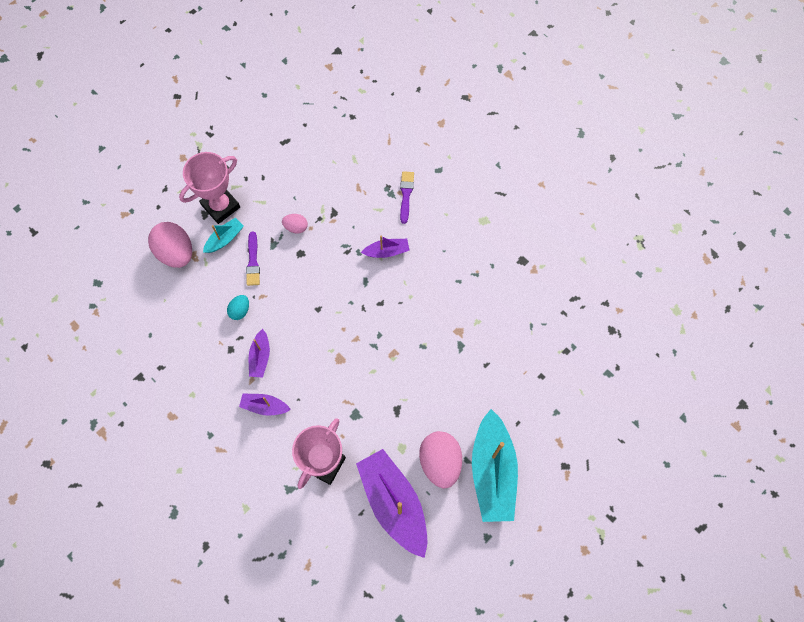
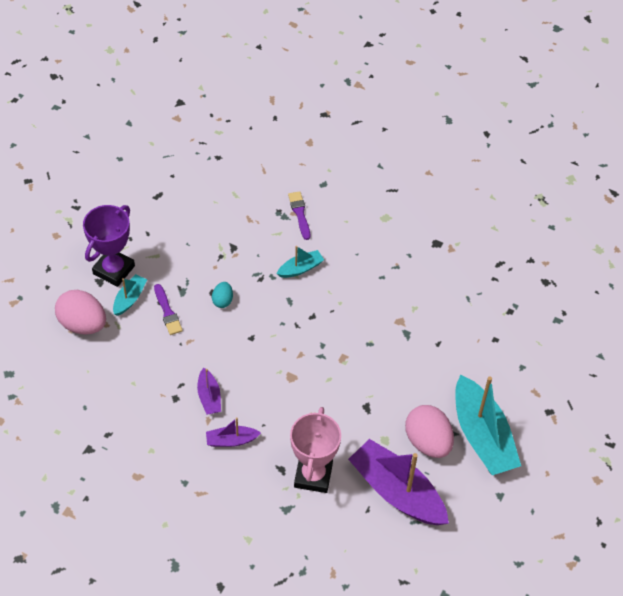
camera: 20 degrees left, 15 degrees down
(220, 206) = (114, 270): pink trophy -> purple trophy
(240, 310) = (171, 360): turquoise egg -> turquoise egg (222, 300)
(296, 227) = (200, 270): pink egg -> none
(386, 251) = (300, 268): purple boat -> turquoise boat

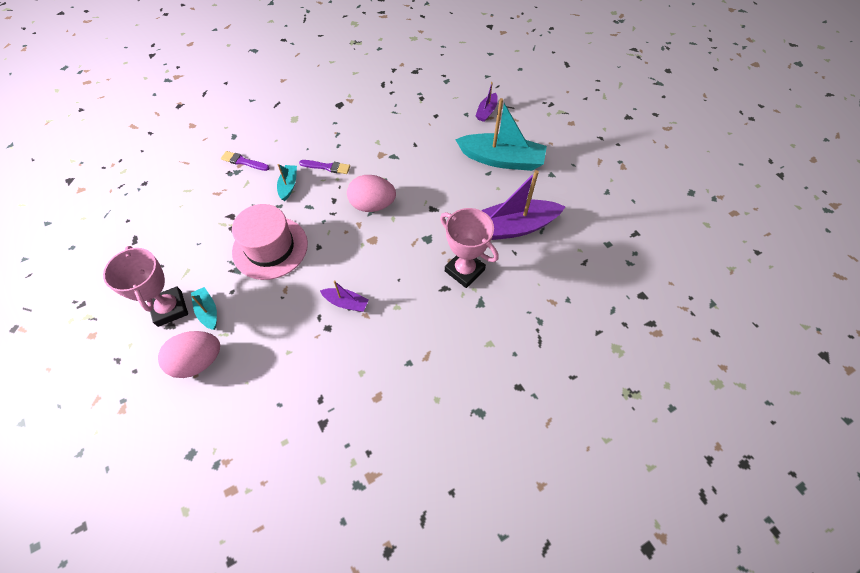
camera: 55 degrees left, 5 degrees up
(114, 270) = (170, 308): purple trophy -> pink trophy
(167, 312) = (245, 291): purple brush -> purple brush (327, 167)
(222, 300) = (270, 248): turquoise egg -> pink hat
(231, 440) = (396, 308): purple boat -> purple boat (486, 111)
(428, 442) = (485, 190): pink egg -> pink egg (372, 205)

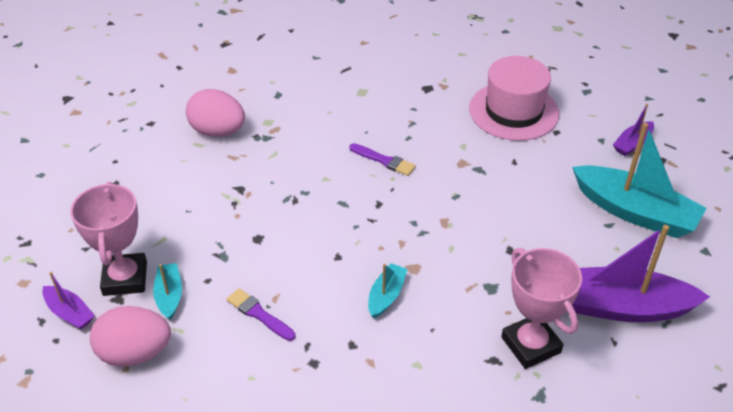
camera: 20 degrees right, 15 degrees down
(243, 161) = (279, 128): purple brush -> purple brush (259, 314)
(270, 248) = (275, 240): pink hat -> pink hat (513, 111)
(288, 186) = (326, 171): turquoise boat -> turquoise boat (386, 296)
(346, 303) = (349, 338): purple boat -> purple boat (69, 313)
(372, 205) = (429, 224): pink egg -> pink egg (218, 131)

